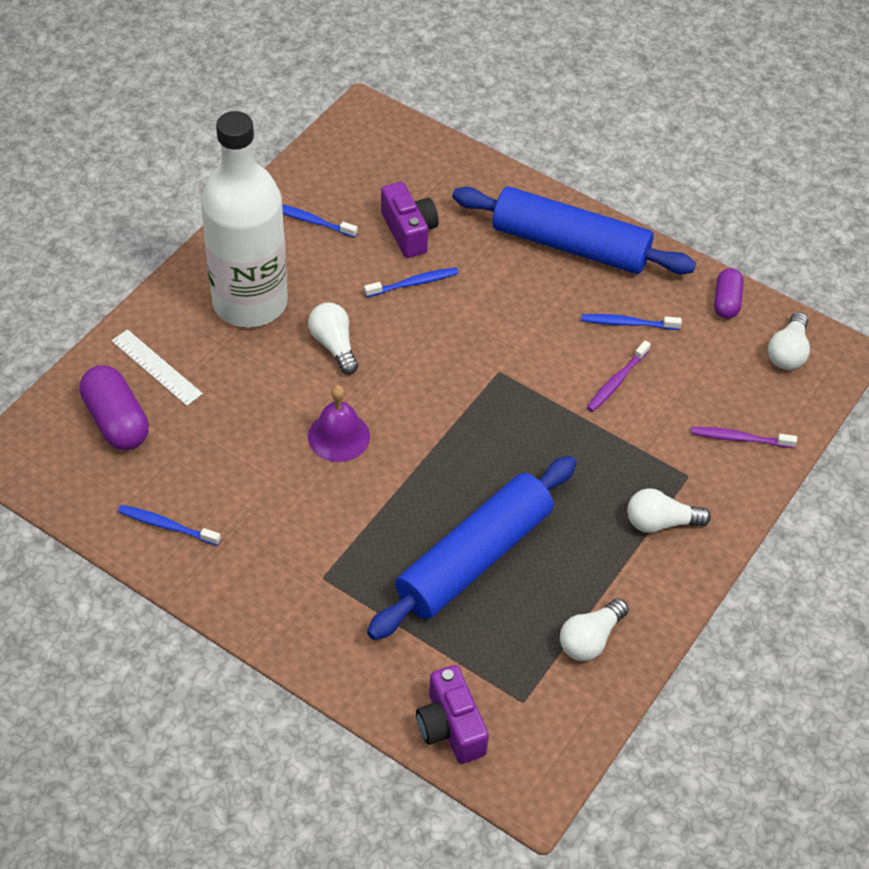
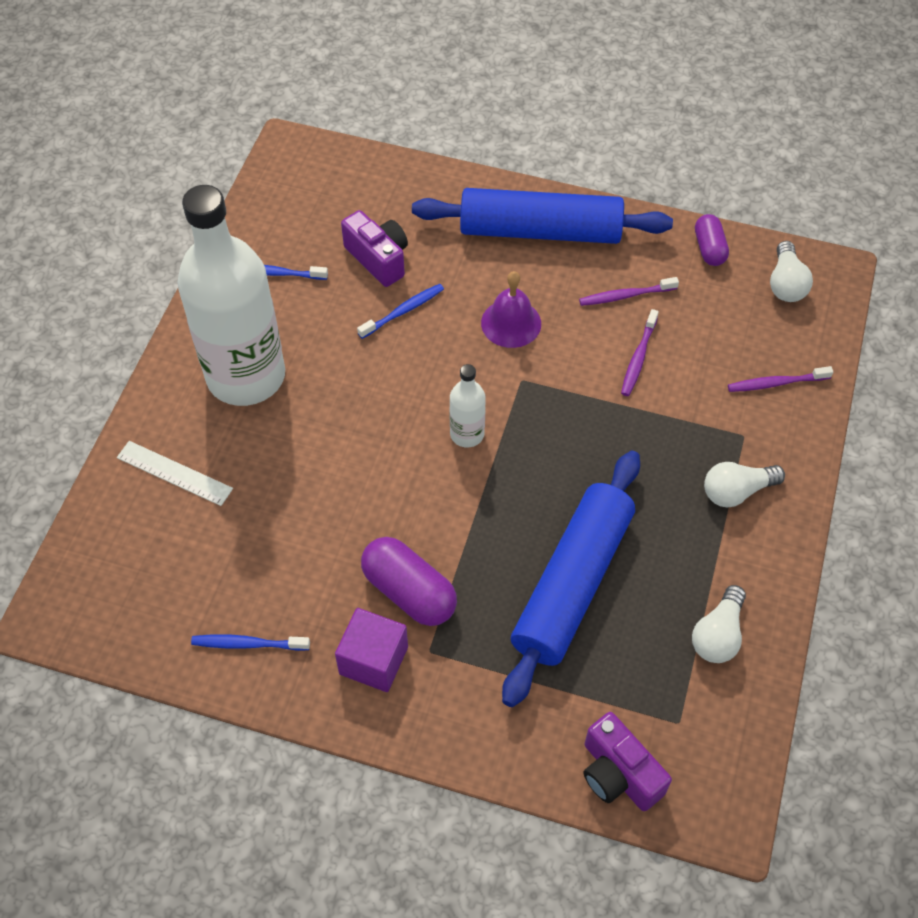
camera: 15 degrees left, 5 degrees up
(116, 421) = (153, 544): purple capsule -> purple capsule (409, 592)
(270, 570) = (373, 660): none -> purple cube
(334, 345) = (348, 398): white light bulb -> none
(339, 436) = (389, 494): purple bell -> purple bell (511, 323)
(429, 405) = (467, 434): none -> white bottle
(627, 323) = (625, 296): blue toothbrush -> purple toothbrush

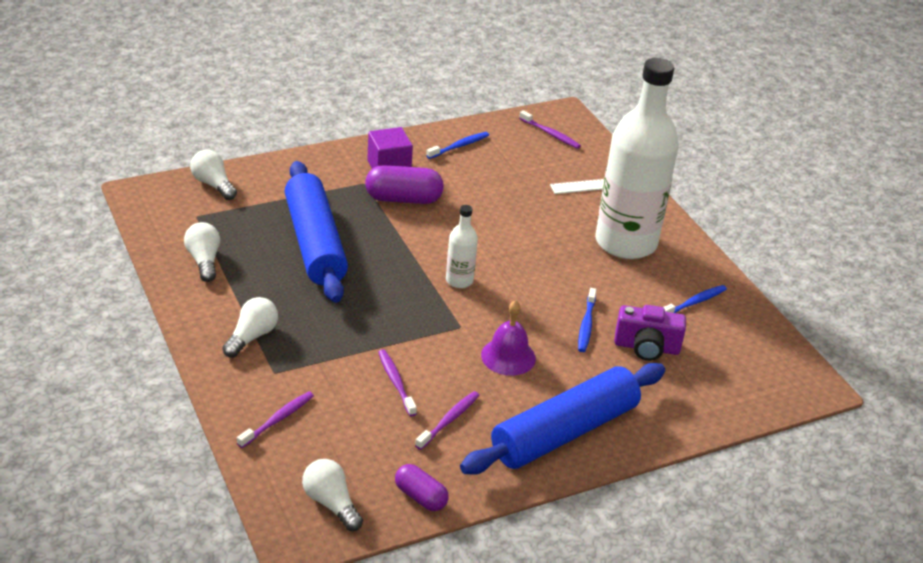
camera: 135 degrees right, 20 degrees down
(114, 591) = (550, 134): none -> purple toothbrush
(618, 774) = (213, 184): purple camera -> white light bulb

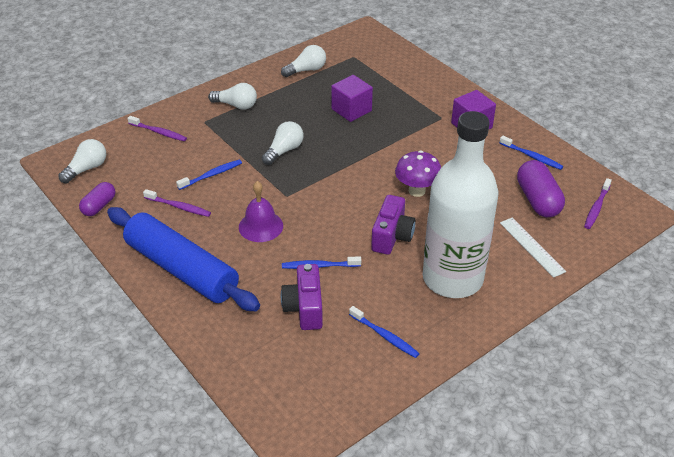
camera: 80 degrees right, 5 degrees up
(213, 184) = (394, 55): white light bulb -> white light bulb (284, 151)
(315, 243) = (351, 110): blue rolling pin -> purple cube
(396, 382) = (211, 175): purple toothbrush -> blue toothbrush
(403, 199) = (434, 140): purple capsule -> purple capsule (538, 200)
(459, 280) = (343, 186): white bottle -> none
(486, 232) = (417, 191): none -> purple mushroom
(554, 265) = (392, 236): none -> purple camera

